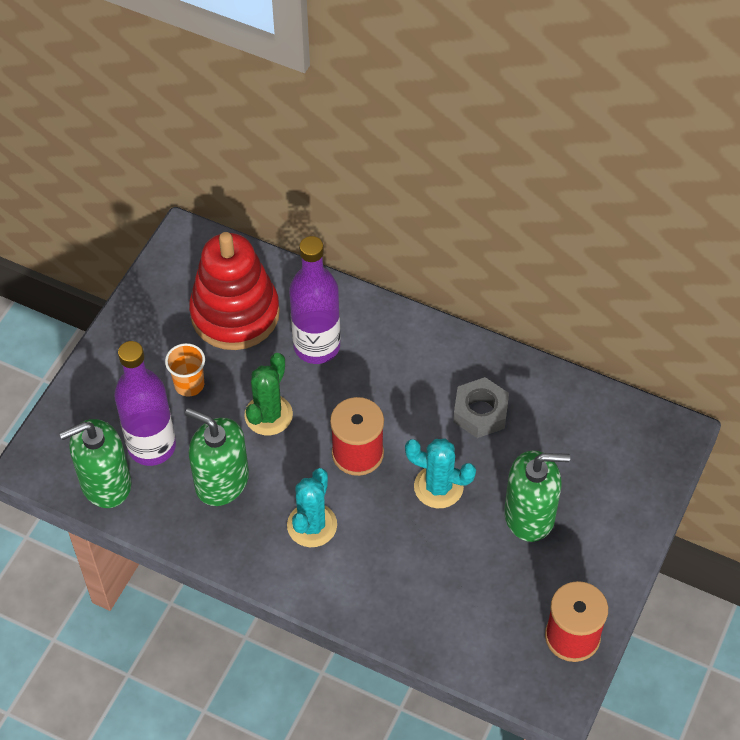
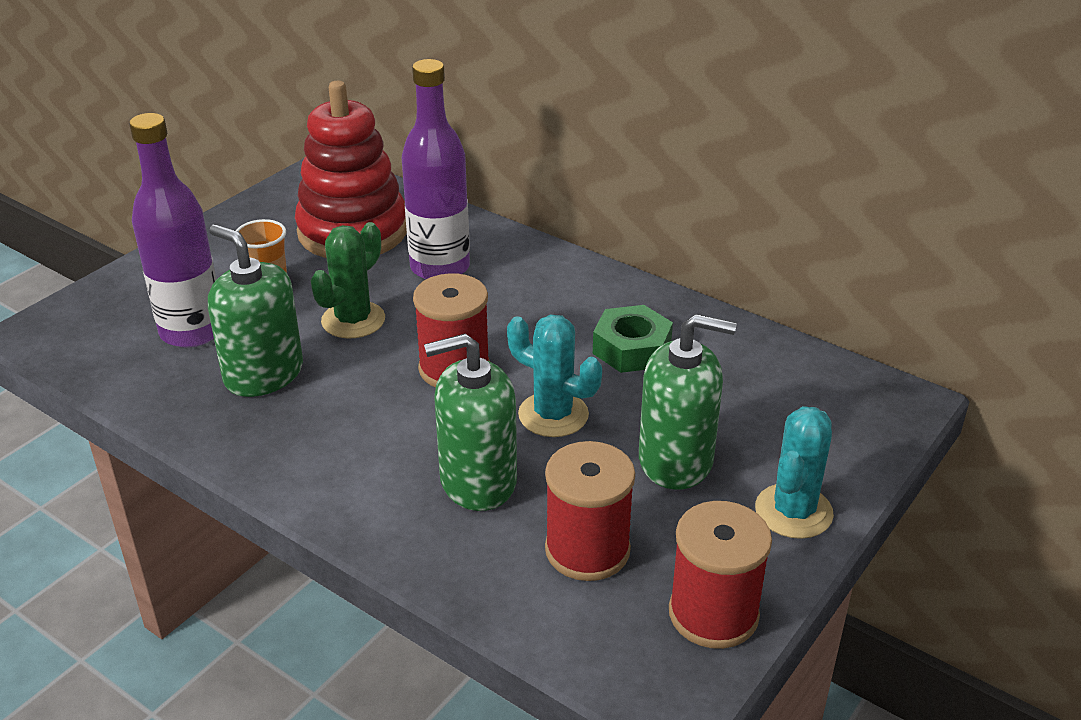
camera: 10 degrees right, 20 degrees down
(105, 483) = (114, 358): green soap dispenser -> green soap dispenser (478, 481)
(312, 525) = (363, 433): turquoise cactus -> turquoise cactus (793, 511)
(480, 412) = (631, 349): grey nut -> green nut
(486, 600) = (587, 550): none -> red spool

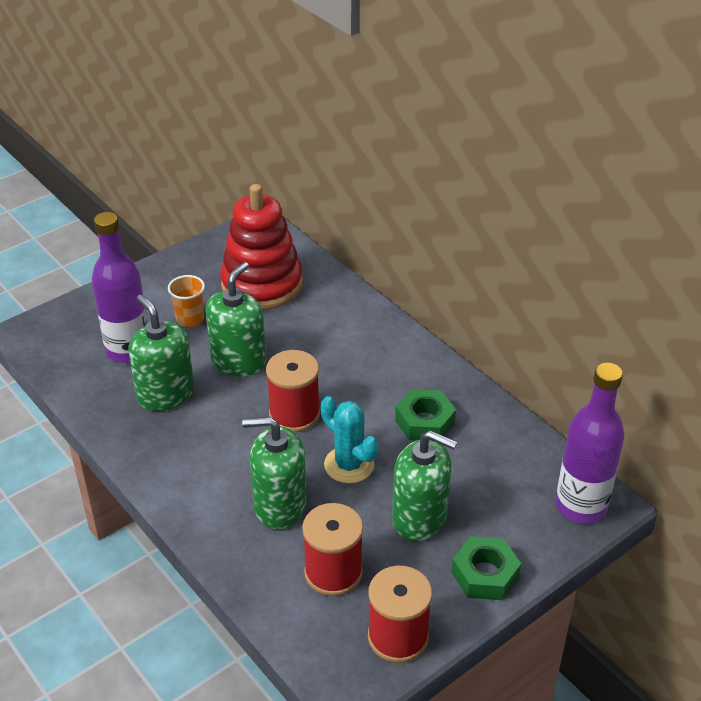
camera: 15 degrees right, 5 degrees up
(353, 320) = (238, 361): green cactus -> green soap dispenser
(440, 268) = (313, 327): purple bottle -> purple bottle (581, 506)
(793, 511) = (485, 574): turquoise cactus -> green nut

